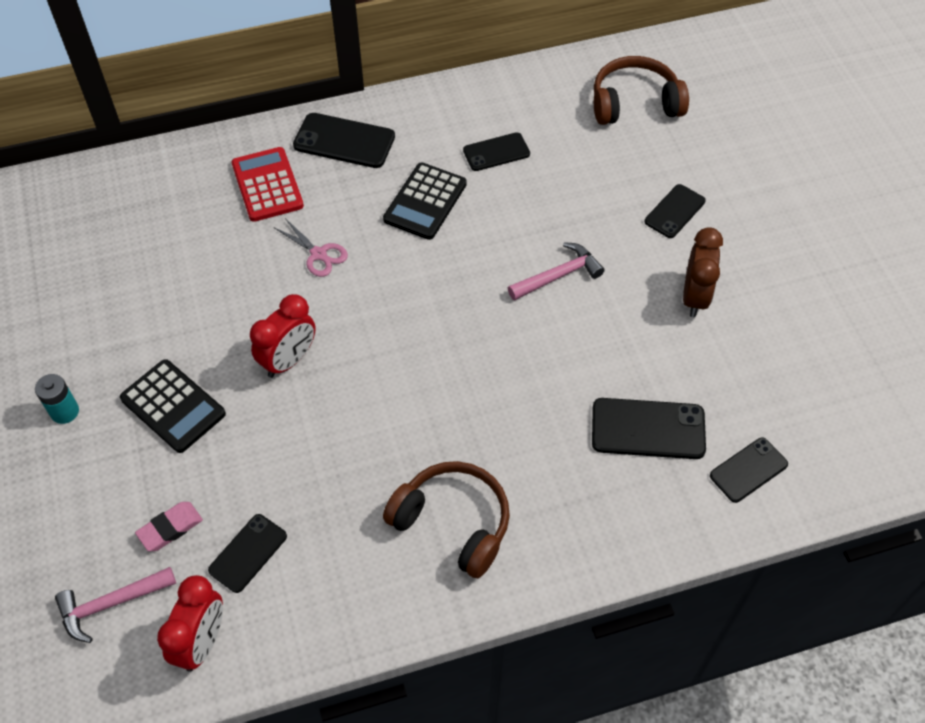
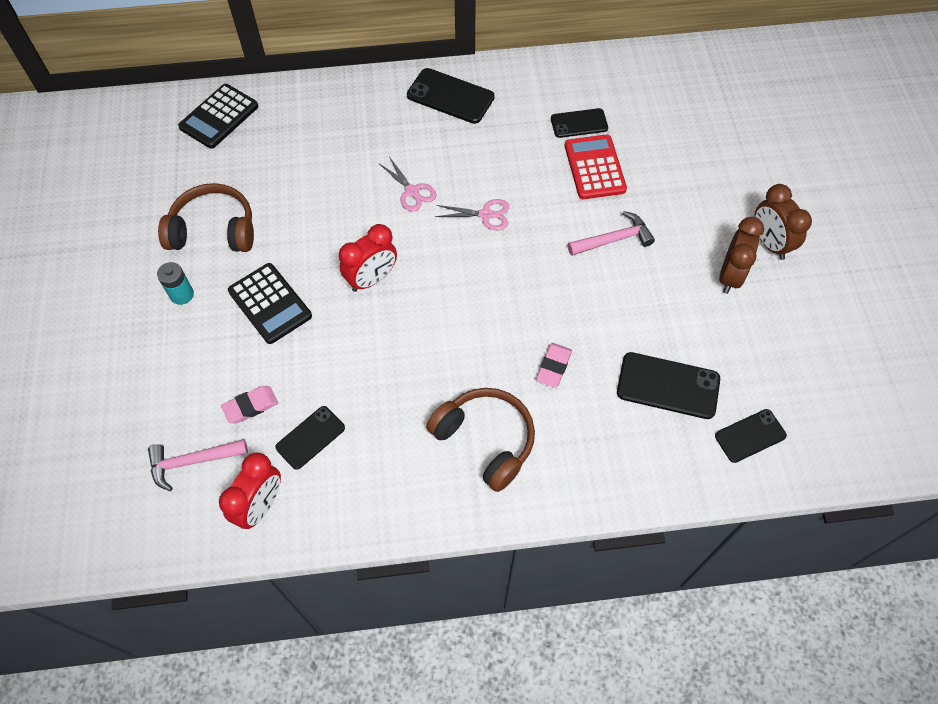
camera: 10 degrees right, 5 degrees up
(267, 185) = (379, 126): red calculator -> red calculator (594, 167)
(408, 268) = (485, 215): none -> pink scissors
(425, 202) = (510, 158): black calculator -> black calculator (219, 117)
(516, 428) = (553, 367): none -> pink eraser
(634, 103) = (708, 96): brown headphones -> brown headphones (213, 230)
(674, 211) = (726, 197): black phone -> none
(731, 255) = (769, 243): none -> brown clock

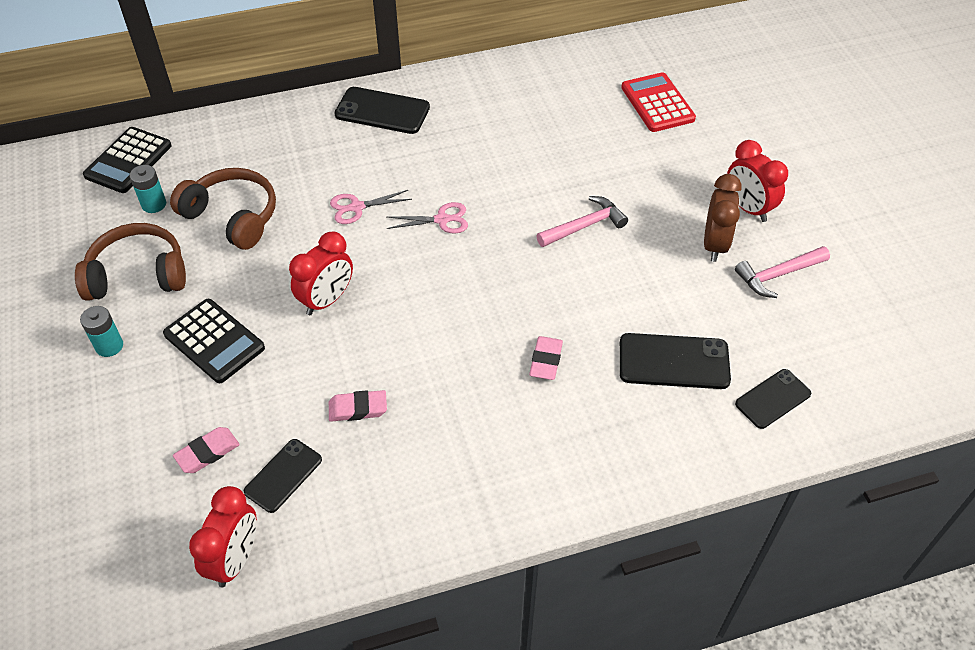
camera: 10 degrees left, 10 degrees down
(192, 462) = (146, 524): pink hammer -> pink hammer (778, 275)
(235, 163) = (154, 204): none -> turquoise battery
(382, 386) = (358, 408): none -> pink eraser
(412, 191) = (357, 207): pink scissors -> pink scissors turned 120 degrees clockwise
(486, 440) = (485, 447): brown headphones -> brown headphones (233, 216)
(579, 123) = (524, 120): black phone -> none
(594, 167) = (549, 160): red calculator -> red calculator (657, 103)
(769, 243) = (748, 208): brown clock -> red clock

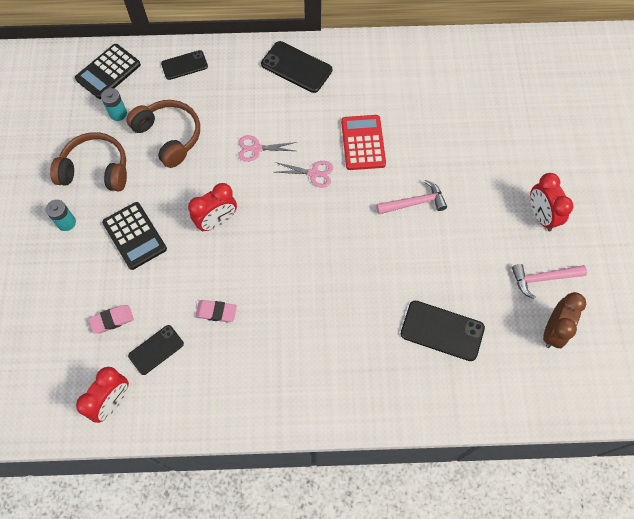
camera: 15 degrees right, 15 degrees up
(546, 360) = (353, 307): pink eraser -> none
(657, 103) = (505, 105): red calculator -> red calculator (363, 143)
(714, 244) = (505, 241): brown clock -> brown clock (553, 331)
(772, 399) = (502, 378): black phone -> black phone (184, 65)

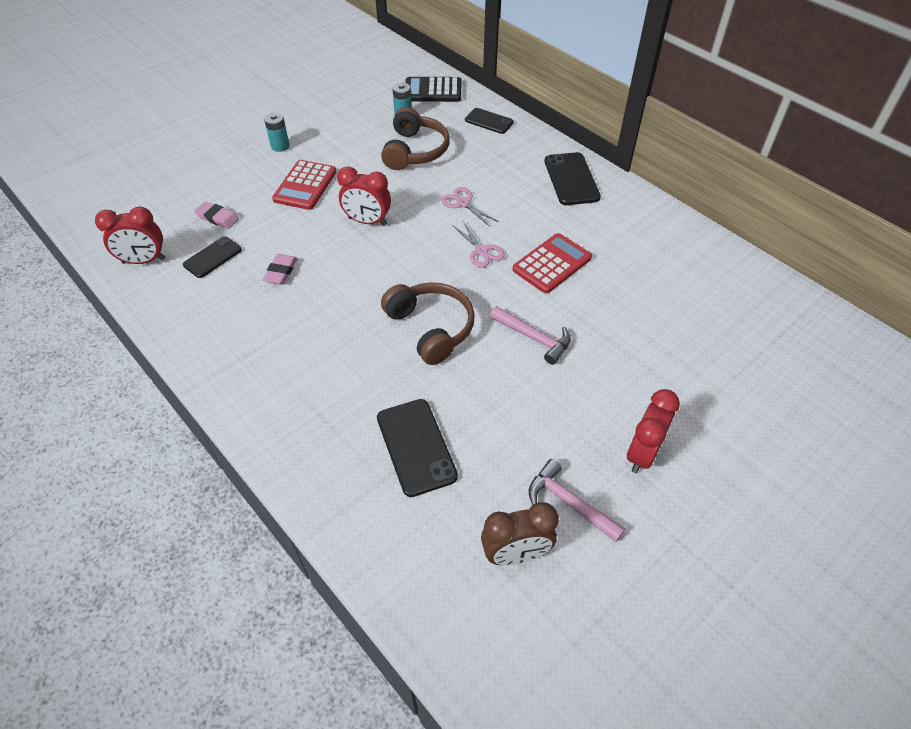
camera: 50 degrees right, 15 degrees down
(96, 169) = (341, 133): brown headphones -> brown headphones (431, 328)
(134, 236) = (305, 185): black calculator -> red calculator
(156, 350) = (212, 257): black phone -> black phone turned 60 degrees counterclockwise
(216, 312) = (281, 272): pink eraser -> pink eraser turned 45 degrees clockwise

